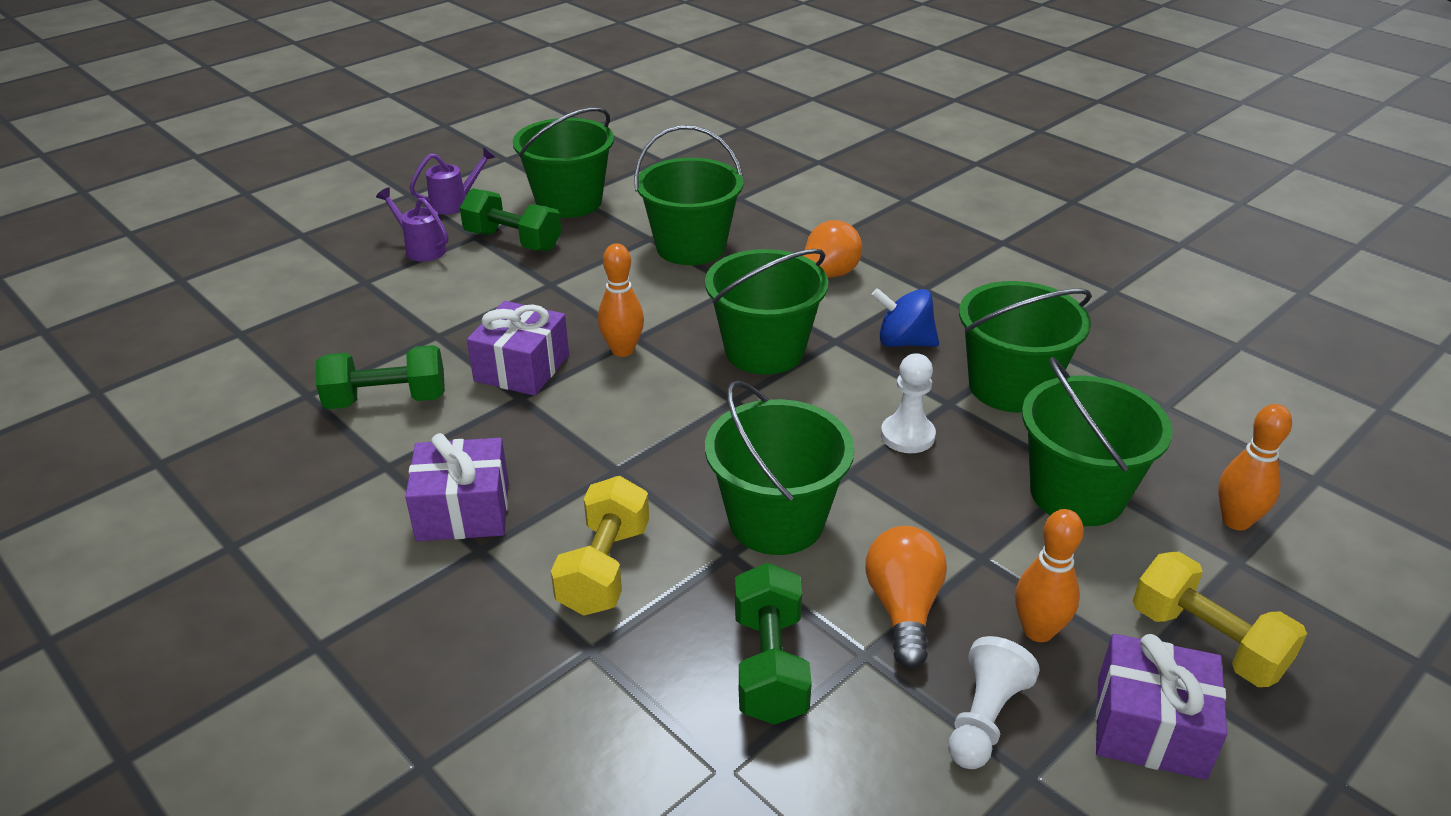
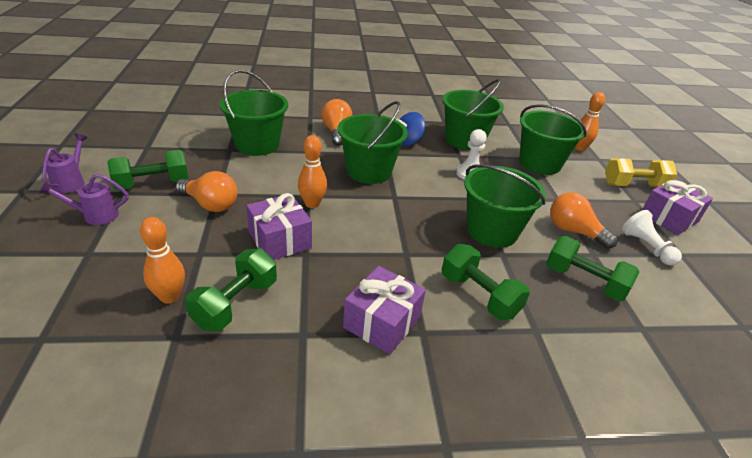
camera: 55 degrees left, 0 degrees up
(526, 292) = (210, 204): none -> orange light bulb
(569, 202) = (149, 151): green bucket -> none
(604, 568) = (479, 295): yellow dumbbell -> green dumbbell
(1038, 631) = (607, 211): orange bowling pin -> orange bowling pin (170, 297)

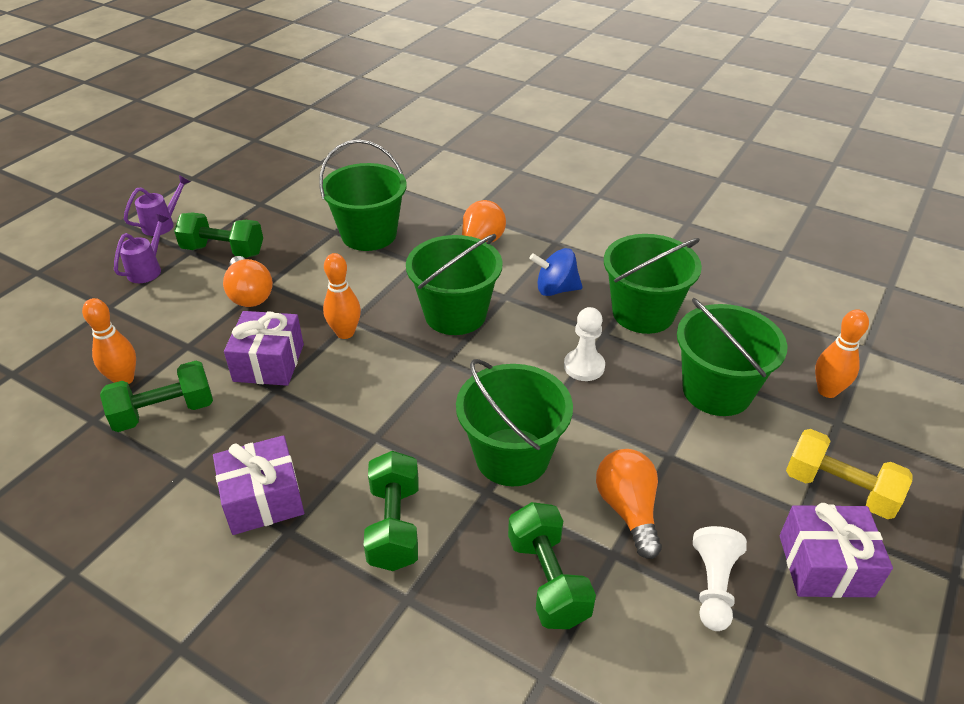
camera: 40 degrees right, 5 degrees up
(95, 216) = (147, 269): purple watering can -> purple watering can turned 90 degrees clockwise

